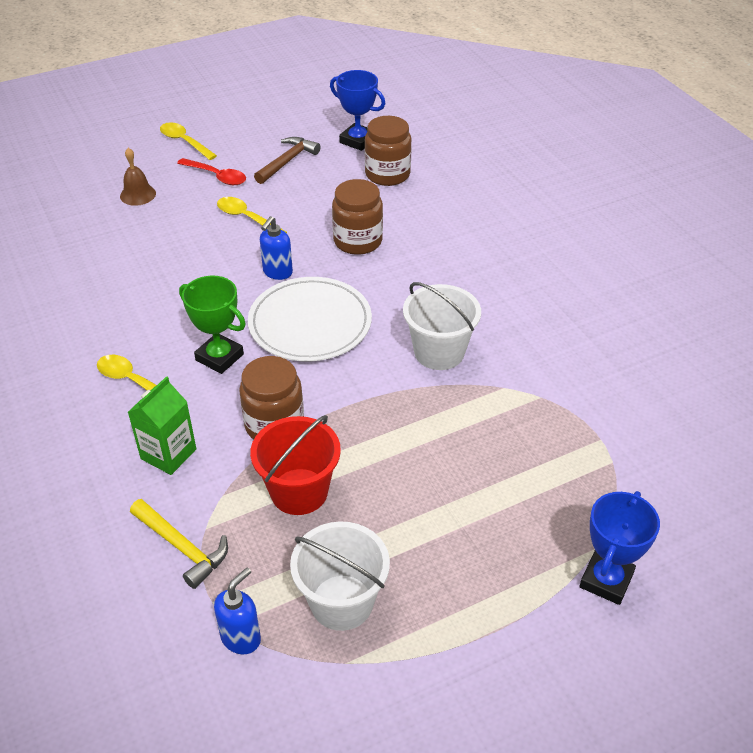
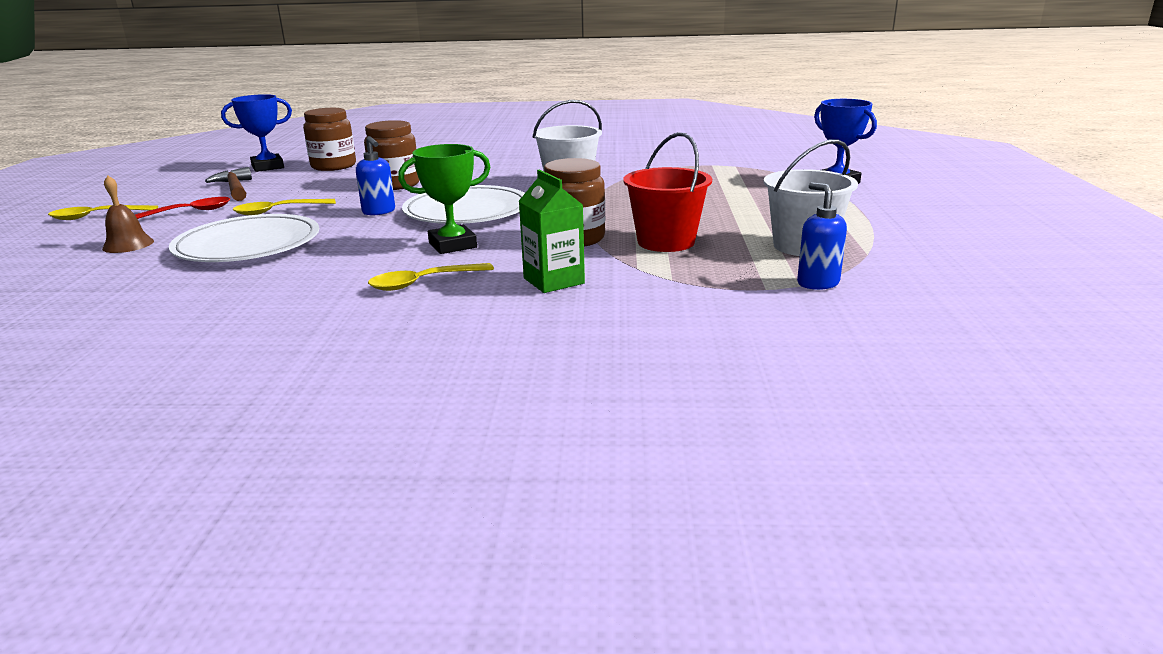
camera: 60 degrees left, 20 degrees down
(165, 249) = (248, 245): none -> white plate
(182, 547) = (686, 291): yellow hammer -> none

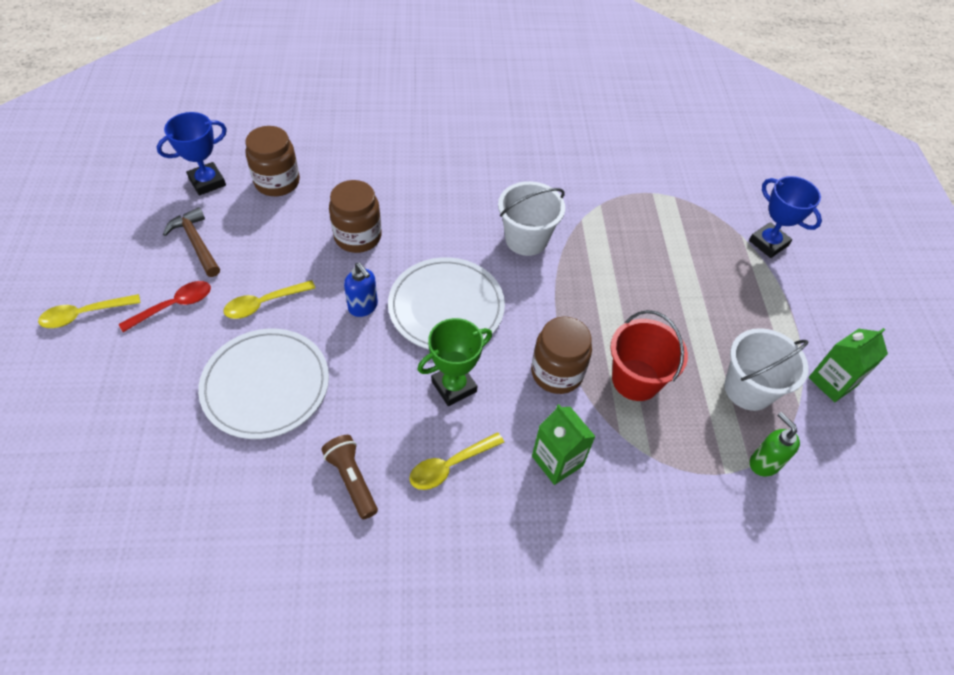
camera: 10 degrees left, 30 degrees up
(128, 244) = (149, 384): brown bell -> none
(303, 289) = (351, 480): none -> brown flashlight
(817, 283) = (763, 463): blue soap dispenser -> green soap dispenser
(910, 242) = (832, 382): none -> green carton

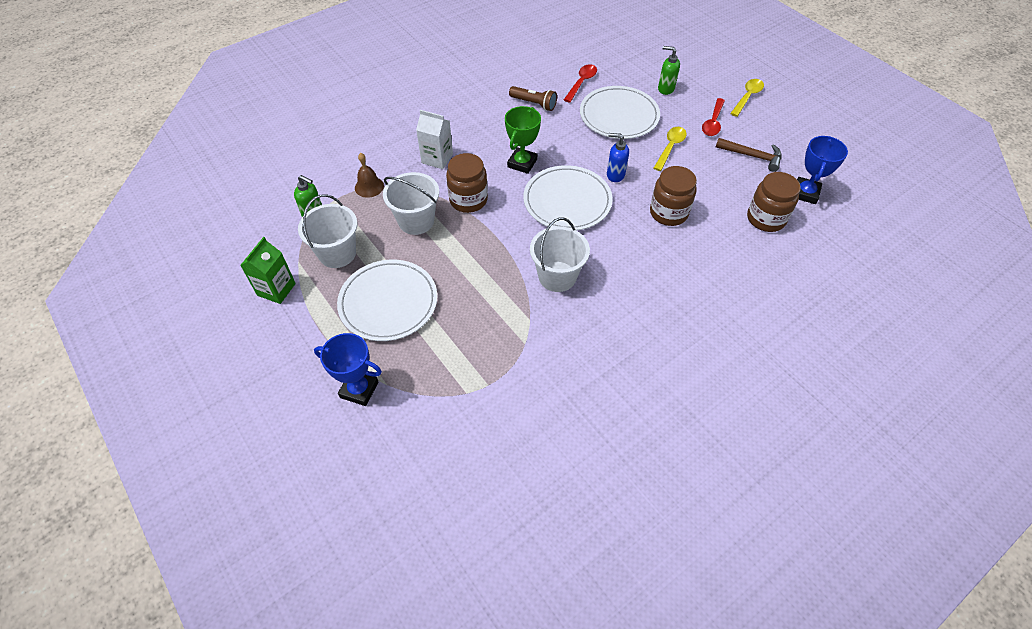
camera: 150 degrees right, 0 degrees up
(156, 391) = (665, 89): none -> green soap dispenser
(247, 478) = (581, 82): none -> red spoon
(450, 466) = (492, 130): yellow spoon -> none
(557, 461) = (437, 158): green carton -> white carton
(636, 380) = (416, 221): red bucket -> white bucket
(673, 467) = (369, 187): none -> brown bell
(710, 303) = (388, 302): none -> white plate

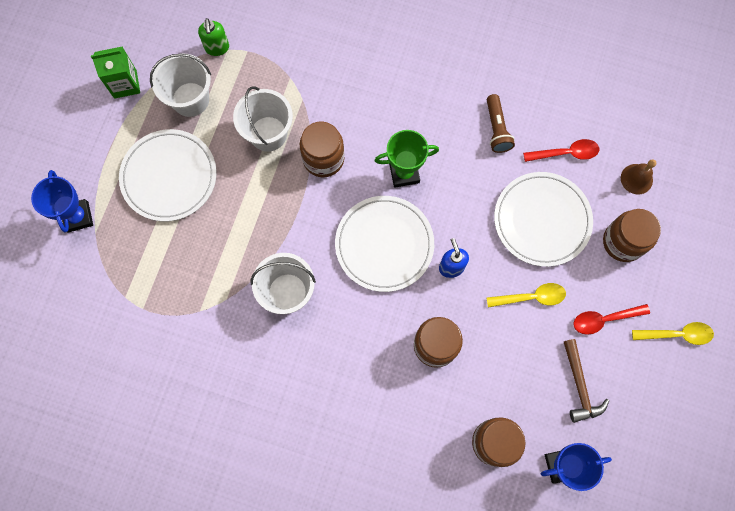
camera: 55 degrees right, 20 degrees up
(369, 187) = (279, 66): brown bell -> brown bell (636, 179)
(437, 158) = (355, 96): white carton -> none
(665, 89) = (623, 242): green soap dispenser -> brown jar

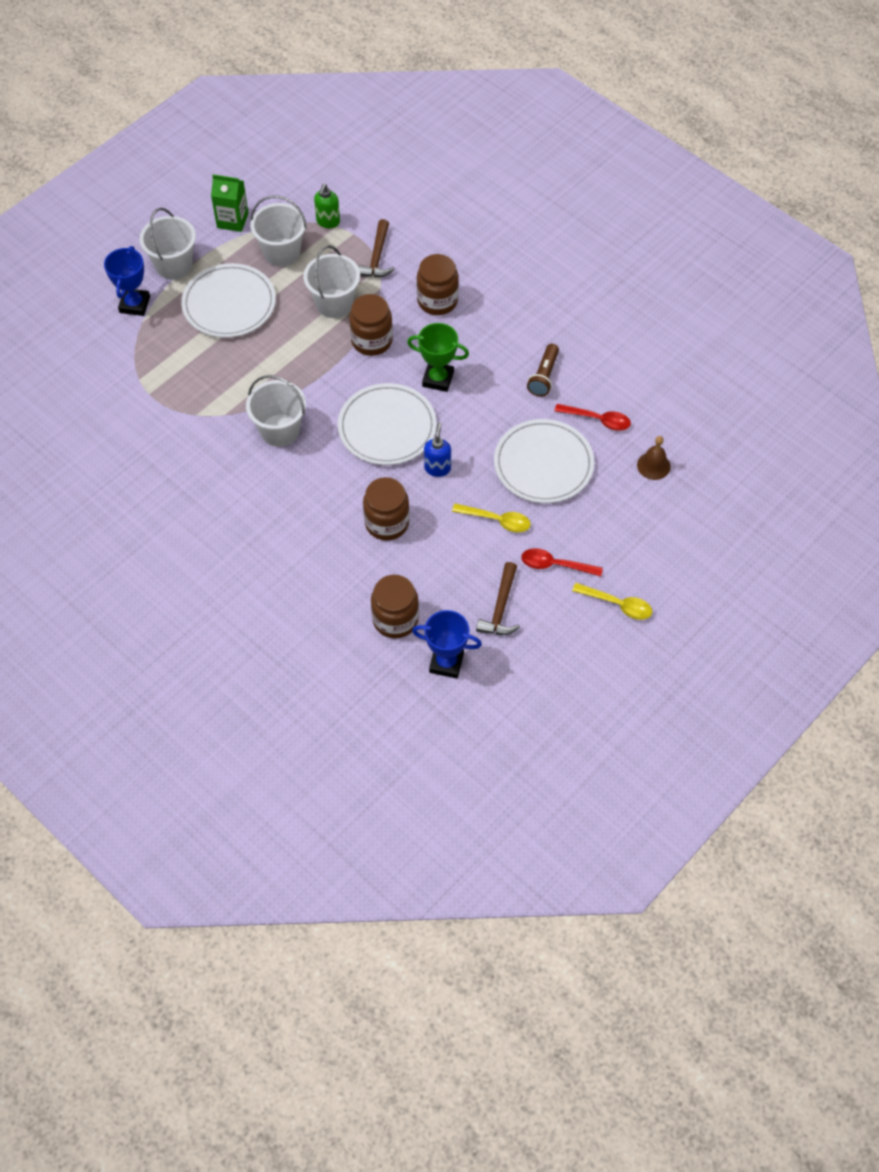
camera: 25 degrees right, 15 degrees down
(93, 157) = (174, 265): none -> white bucket
(282, 67) = (377, 257): none -> brown hammer
(623, 242) = (610, 511): brown jar -> brown jar (437, 301)

